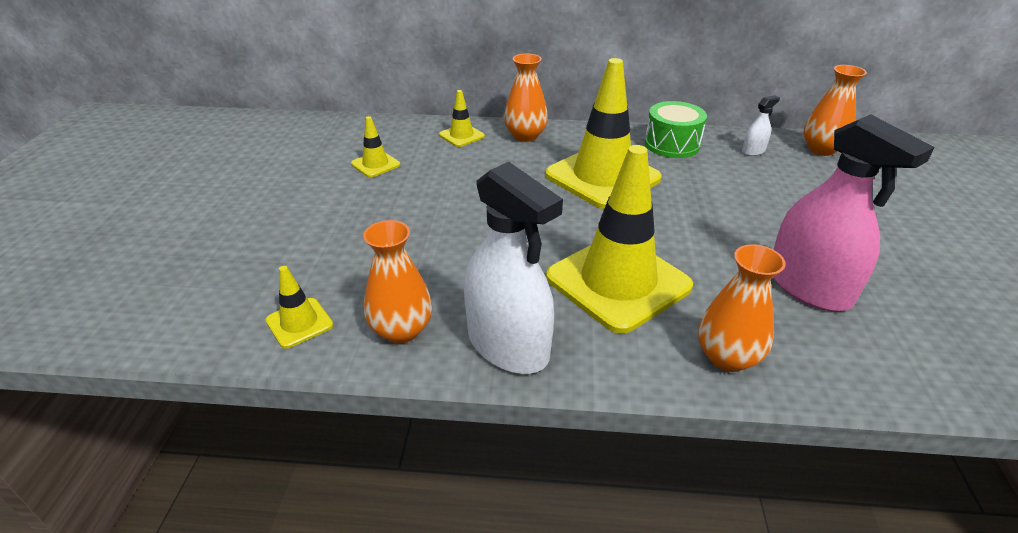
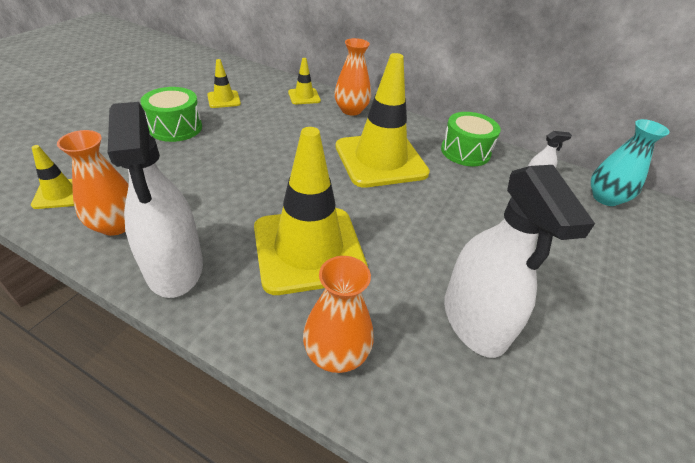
camera: 20 degrees right, 5 degrees up
(354, 211) = (176, 128): none -> green drum
(808, 287) = (474, 320): pink spray bottle -> white spray bottle
(821, 149) = (605, 198): orange vase -> turquoise vase

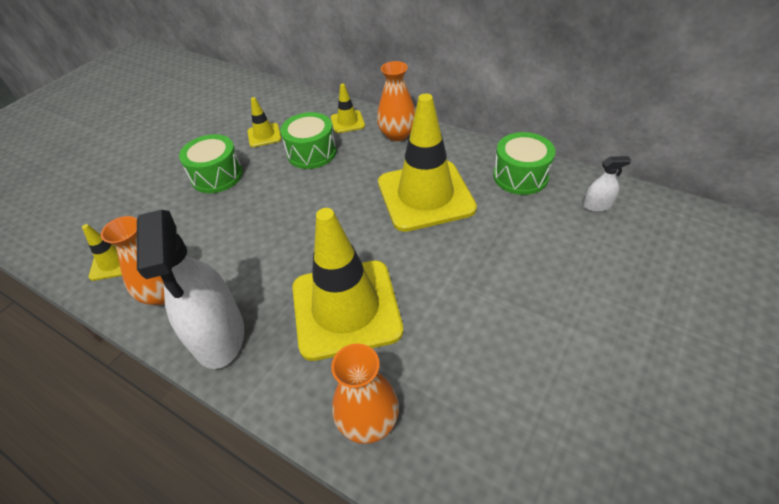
camera: 10 degrees right, 5 degrees up
(270, 117) = (312, 153): none -> green drum
(474, 320) = (508, 379): white spray bottle -> none
(605, 198) = (677, 223): turquoise vase -> none

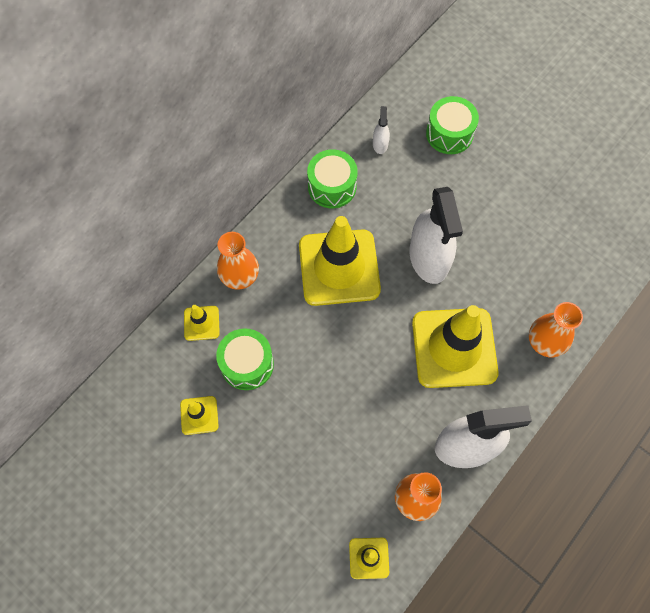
camera: 85 degrees left, 20 degrees up
(217, 176) = (260, 465): green drum -> green drum (449, 134)
(461, 269) = (429, 258): none -> white spray bottle

